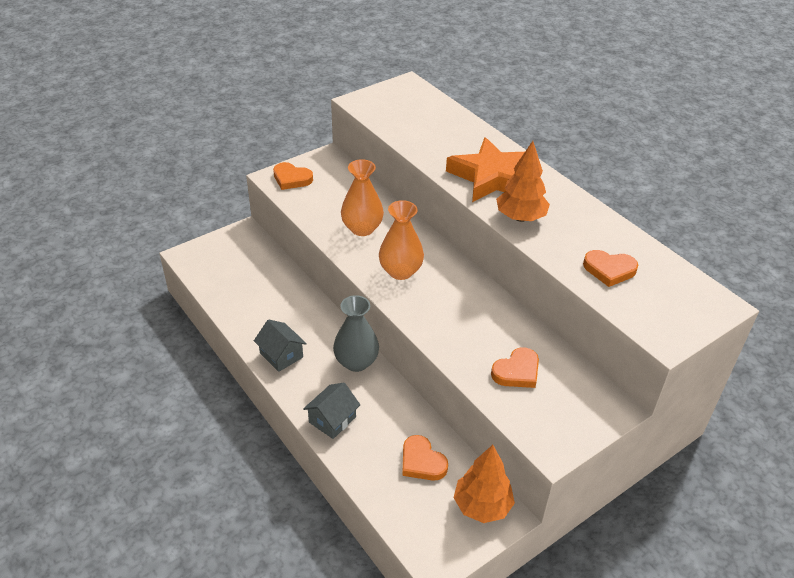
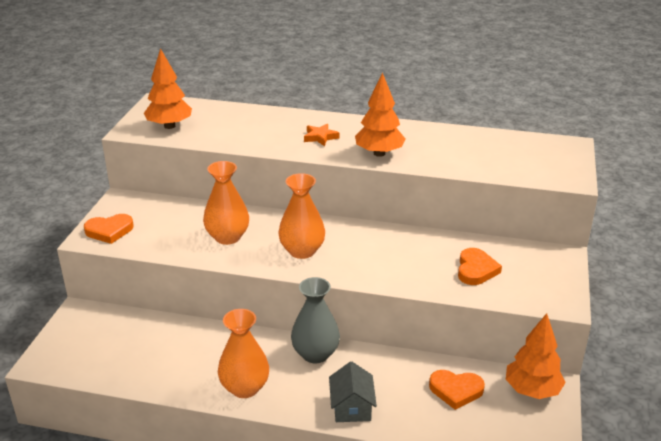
camera: 40 degrees left, 10 degrees down
(281, 355) = (245, 388): grey house -> orange vase
(390, 110) = (169, 126): none -> orange tree
(492, 177) = (320, 137): orange star -> orange star, size x0.41
(609, 270) = (482, 157): orange heart -> none

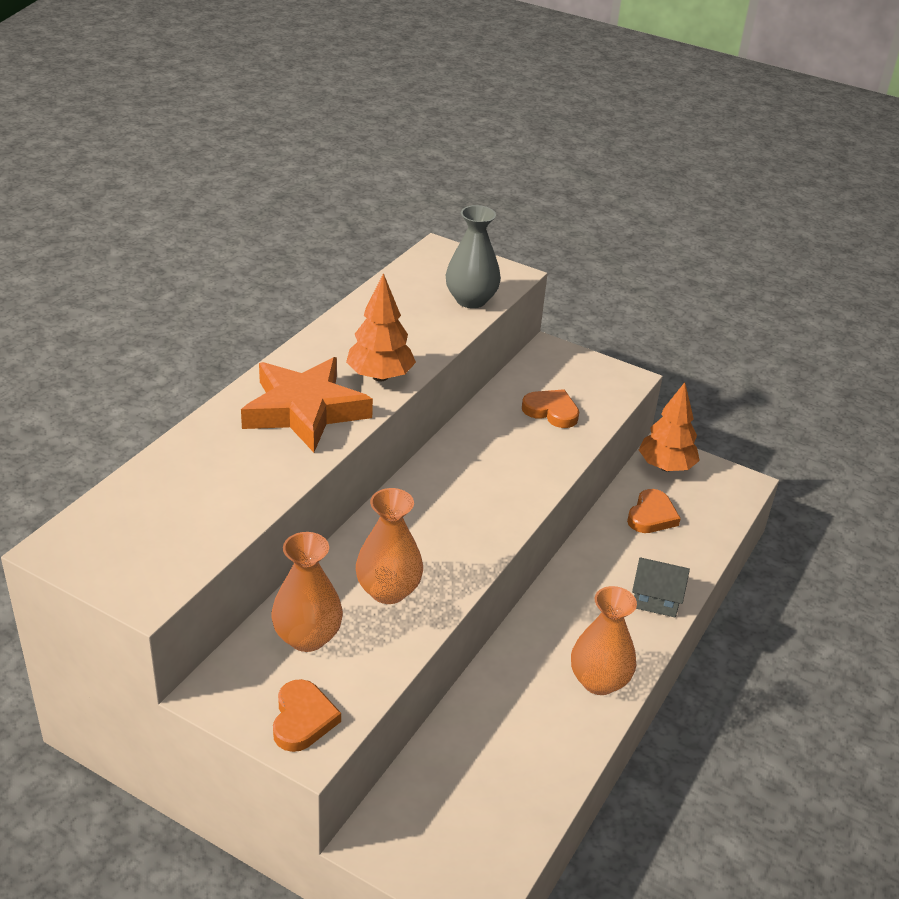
camera: 75 degrees left, 5 degrees up
(169, 126) = (162, 547): orange tree -> none
(302, 251) = (455, 529): orange vase -> orange vase (307, 637)
(315, 354) = (559, 604): grey vase -> grey vase (471, 300)
(320, 137) = (305, 411): orange star -> orange star, size x2.44

